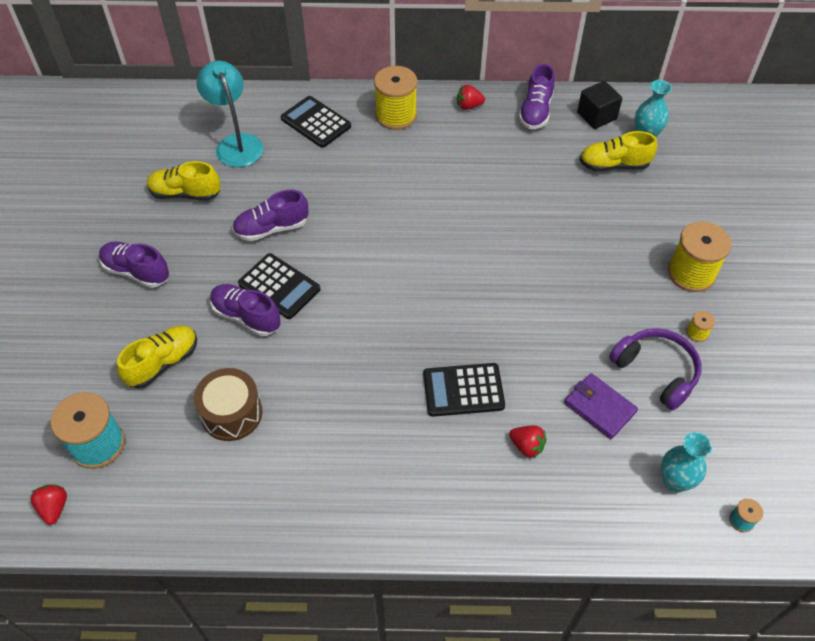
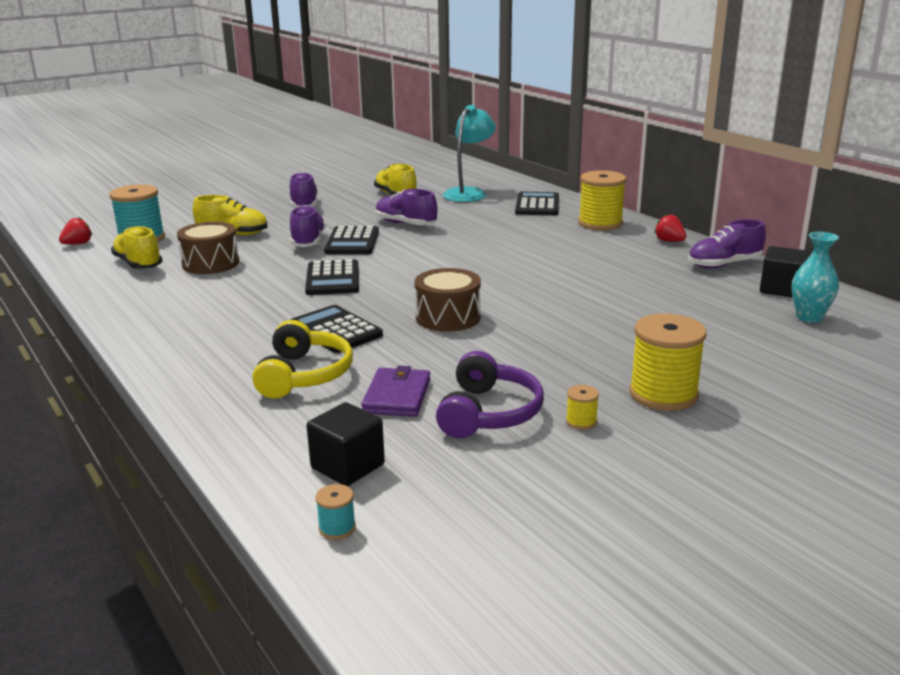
camera: 55 degrees right, 30 degrees down
(355, 342) = (332, 279): none -> black calculator
(496, 311) = (448, 317): none -> brown drum
(527, 446) = (304, 375): red strawberry -> yellow headphones
(614, 165) = (733, 314): yellow shoe -> yellow shoe (138, 264)
(674, 481) = (347, 466): turquoise vase -> black cube

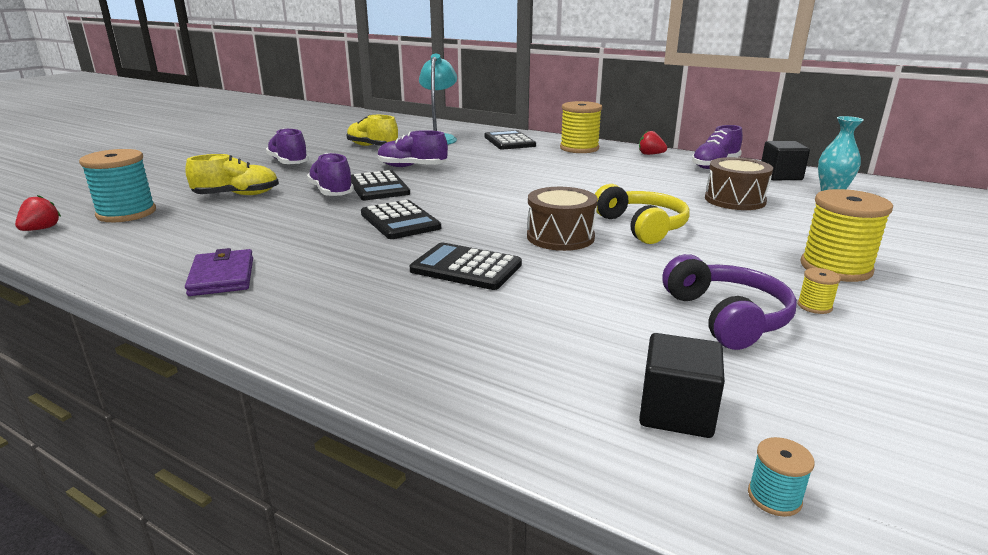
camera: 25 degrees left, 0 degrees up
(138, 264) = (149, 239): yellow shoe -> none
(210, 263) = (242, 226): brown drum -> brown drum (735, 200)
(304, 375) = (491, 319): yellow headphones -> yellow headphones (641, 226)
(397, 396) = (618, 320): purple wallet -> purple wallet (222, 276)

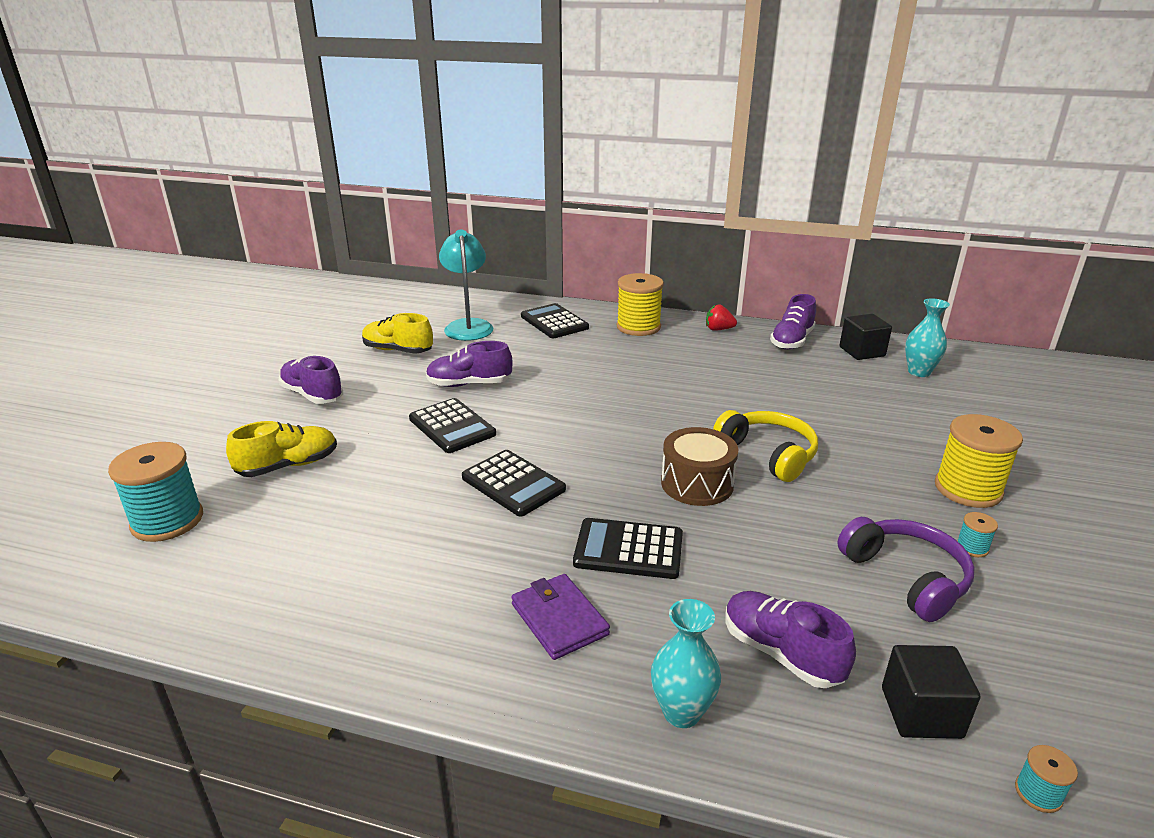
camera: 15 degrees left, 5 degrees up
(41, 229) = (73, 569): red strawberry -> none
(222, 276) = (370, 612): purple wallet -> purple wallet (559, 619)
(331, 192) = (402, 444): purple shoe -> purple shoe (781, 653)
(430, 373) = (681, 712): none -> turquoise vase
(735, 200) = (836, 398): brown drum -> none
(814, 306) = (972, 547): yellow spool -> turquoise spool

